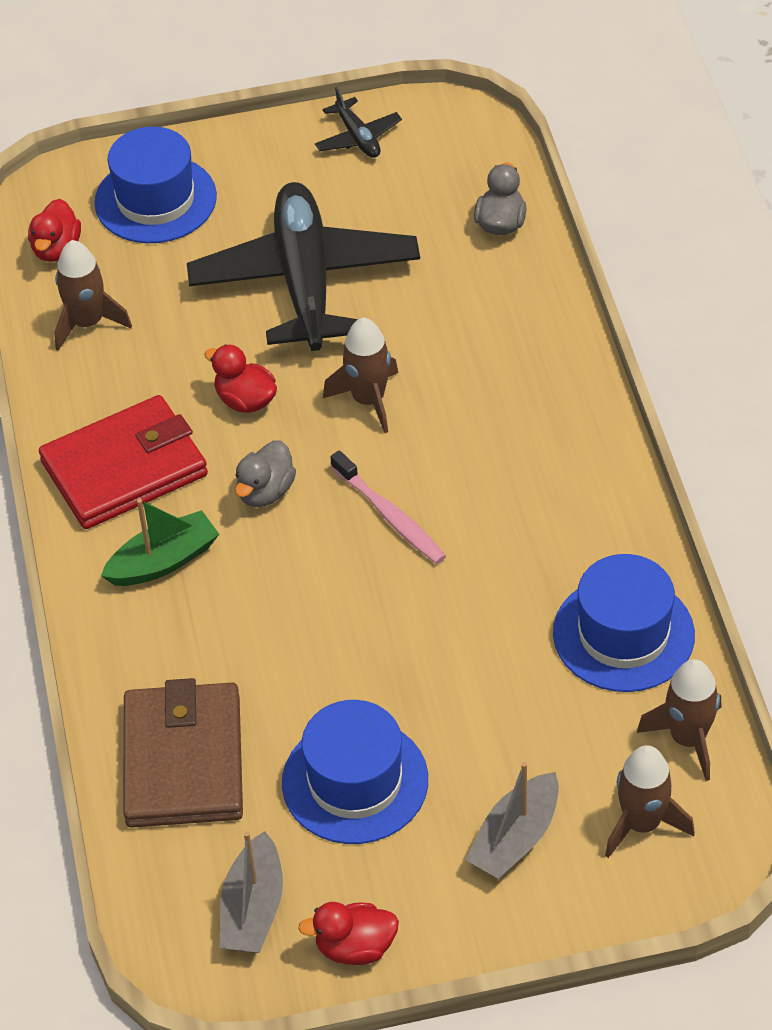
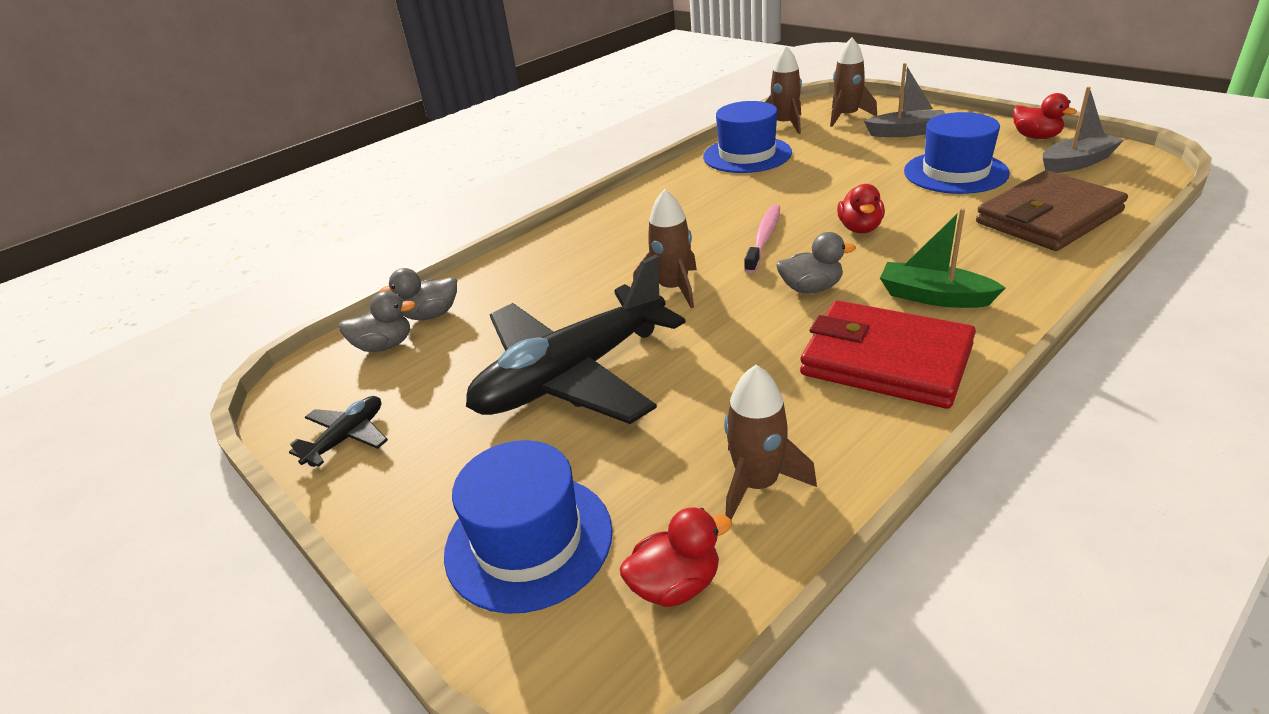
camera: 120 degrees left, 15 degrees down
(245, 400) = (738, 339): red duck -> red duck (860, 228)
(476, 182) = (384, 346): none -> grey duck

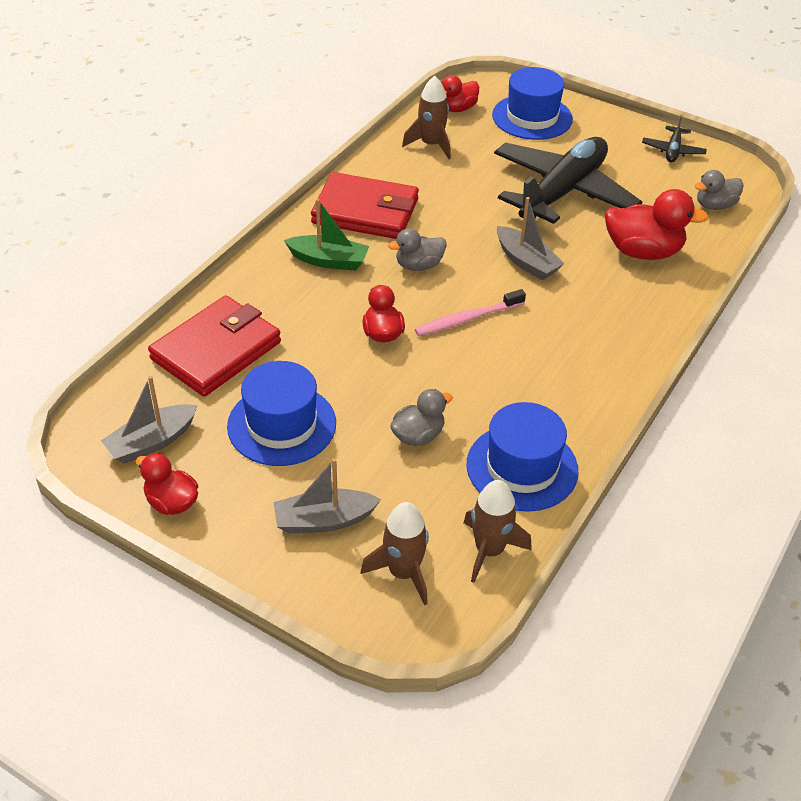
camera: 160 degrees right, 10 degrees up
(431, 315) = (705, 231): grey duck -> grey duck (418, 436)
(526, 295) = (643, 252): none -> red duck
(673, 289) = (526, 262): brown rocket -> grey boat
(764, 238) = (467, 319): pink toothbrush -> pink toothbrush turned 60 degrees clockwise
(1048, 217) = (216, 350): brown wallet -> red wallet

